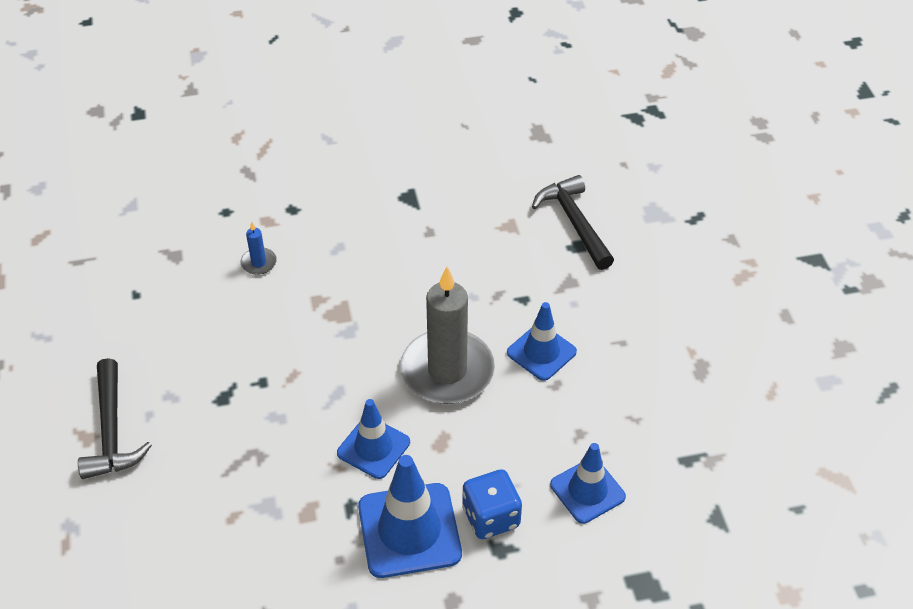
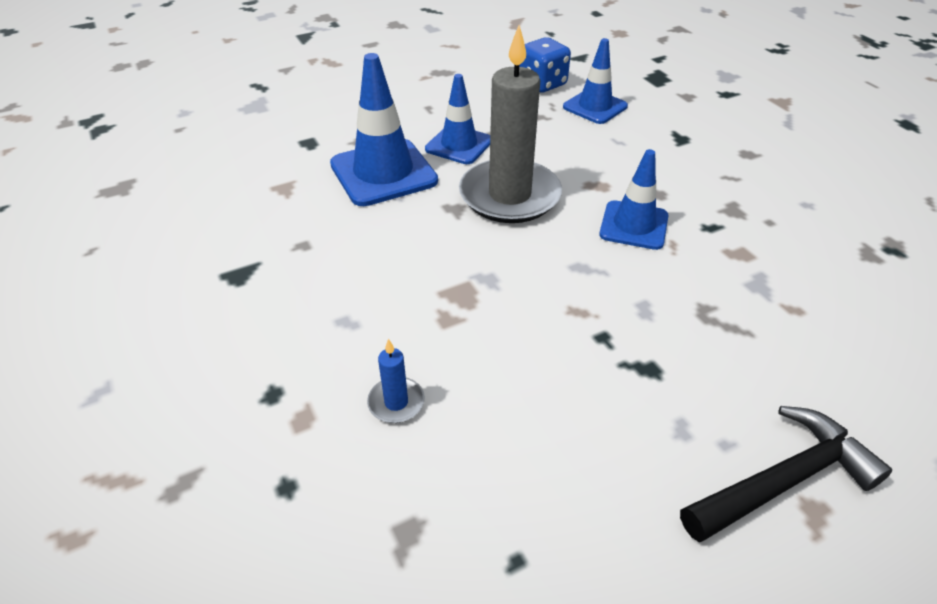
camera: 105 degrees left, 5 degrees down
(409, 530) = (705, 186): blue traffic cone -> blue traffic cone (383, 173)
(491, 517) = (655, 146): blue dice -> blue dice (542, 84)
(574, 222) = (273, 147): black hammer -> none

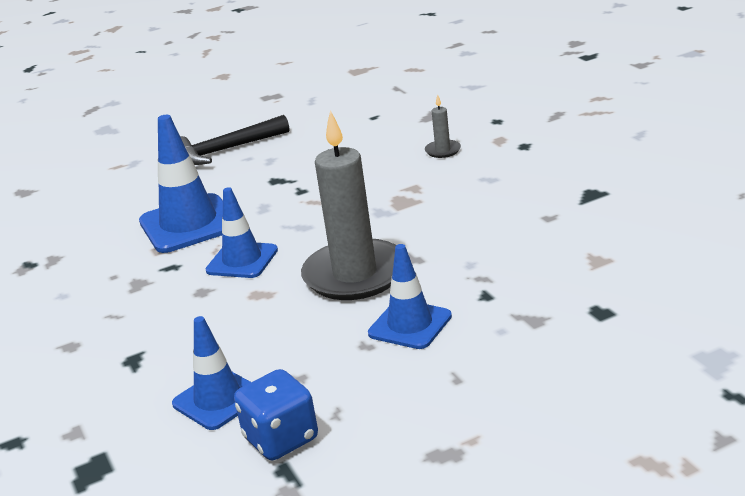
camera: 175 degrees left, 15 degrees down
(383, 173) = (494, 284): blue traffic cone -> blue traffic cone (189, 224)
(396, 402) = (443, 150): blue candle -> grey candle

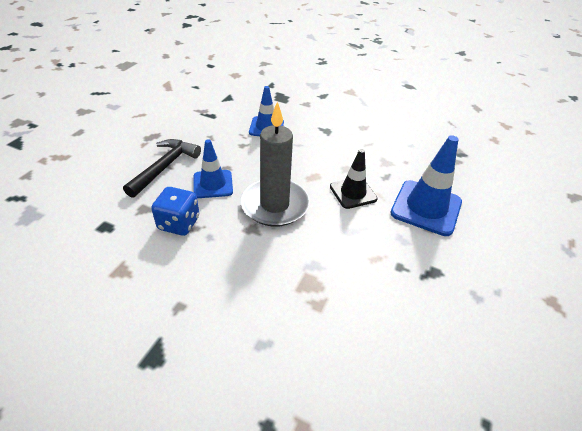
camera: 135 degrees right, 15 degrees up
(226, 150) = (531, 295): black hammer -> black hammer (165, 167)
(242, 260) = (353, 193): blue traffic cone -> black traffic cone
(281, 439) = (223, 123): blue dice -> blue dice (179, 223)
(443, 150) = (344, 378): grey candle -> none

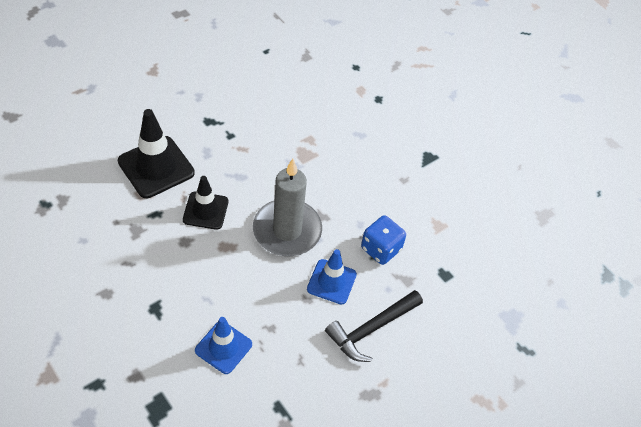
camera: 155 degrees left, 10 degrees up
(426, 207) = (156, 167): blue traffic cone -> black traffic cone

